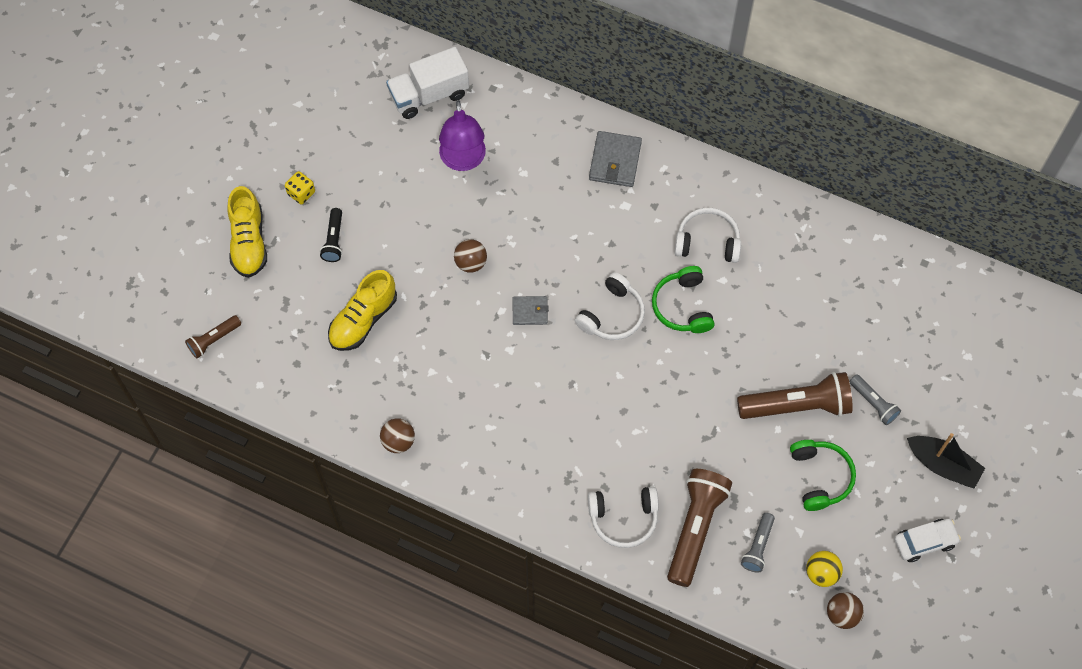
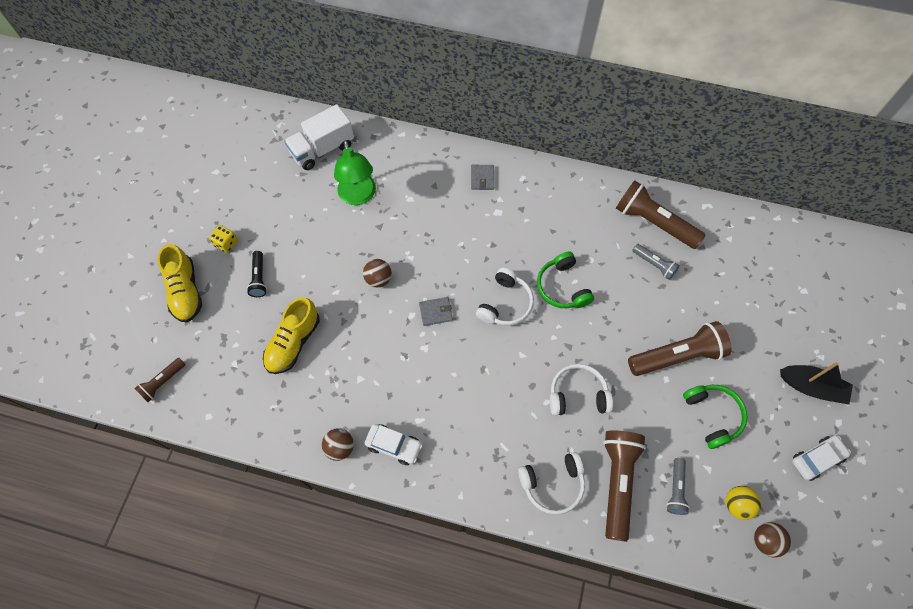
camera: 10 degrees left, 0 degrees up
(457, 449) = (394, 445): none -> white car
(463, 160) = (358, 196): purple lamp -> green lamp
(615, 161) = (482, 178): grey wallet -> grey wallet, size x0.62
(707, 242) = (570, 231): white headphones -> white headphones (577, 395)
(809, 247) = (653, 222): none -> brown flashlight
(873, 403) = (739, 343): grey flashlight -> grey flashlight (654, 264)

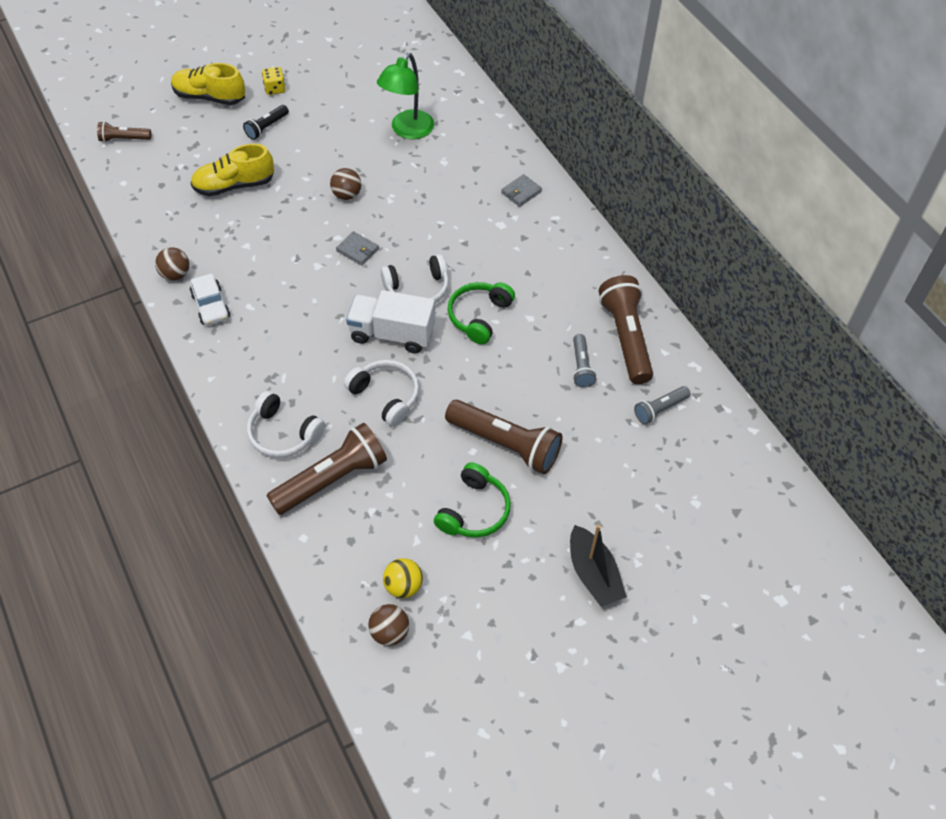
camera: 45 degrees right, 10 degrees down
(185, 291) = (210, 97): yellow shoe -> yellow shoe turned 75 degrees clockwise
(322, 149) = (424, 80): white truck -> white truck (392, 334)
(675, 489) = (369, 528): grey flashlight -> grey flashlight (659, 409)
(816, 459) = (519, 625): white car -> none

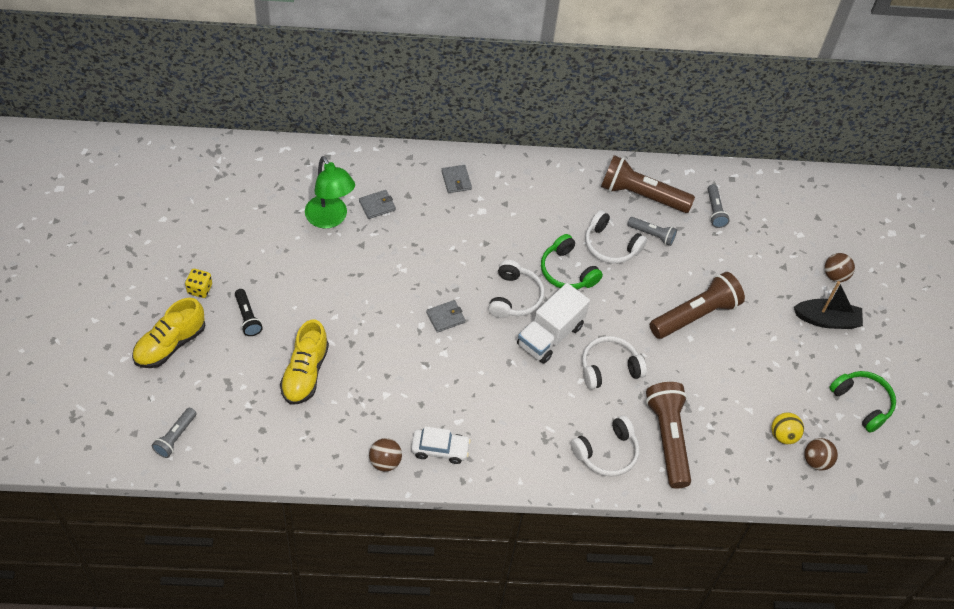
camera: 65 degrees left, 0 degrees up
(124, 139) = (175, 437): brown flashlight -> grey flashlight
(347, 195) = (376, 296): brown ball -> brown ball (835, 275)
(446, 153) = (377, 205): none -> grey wallet
(474, 510) = (742, 362): green headphones -> green headphones (862, 403)
(539, 338) = (610, 246): none -> white headphones

